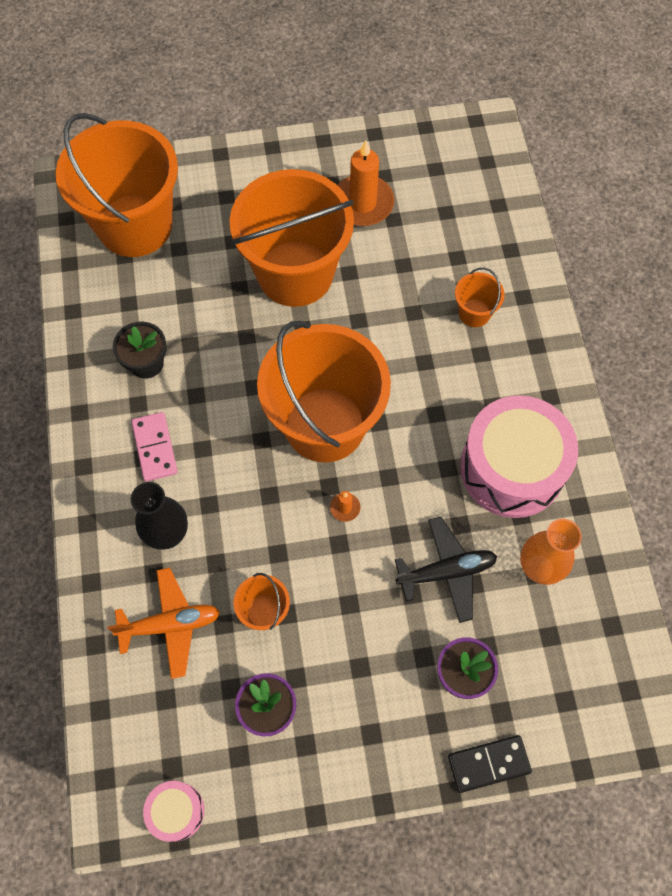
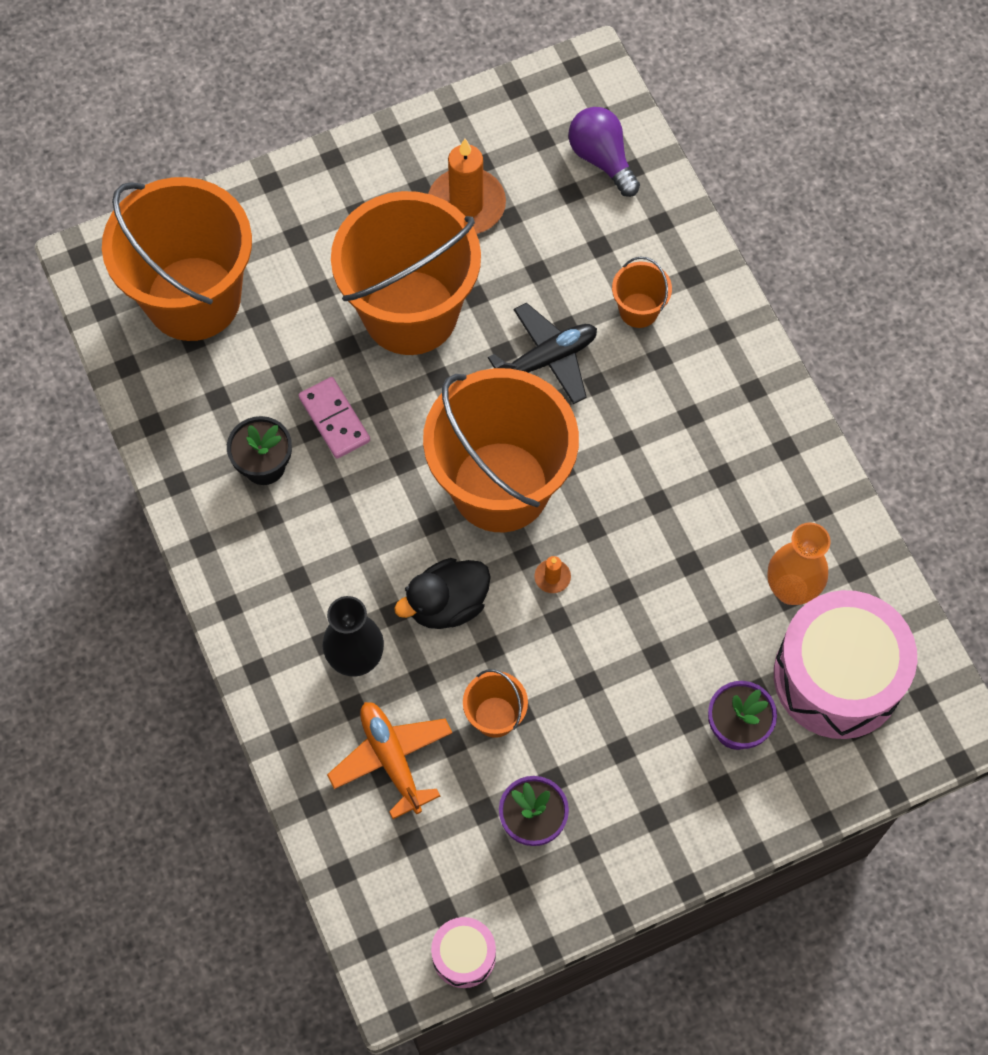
camera: 15 degrees left, 0 degrees up
(155, 448) = (308, 563): pink domino -> pink domino (334, 419)
(170, 625) = (391, 759): orange plane -> orange plane turned 90 degrees counterclockwise
(254, 508) = (447, 604): none -> black duck
(446, 572) = (688, 620): black plane -> black plane (547, 359)
(477, 192) = (602, 159): none -> purple light bulb
(488, 763) = (791, 814): black domino -> none
(512, 468) = (731, 484): pink drum -> pink drum (837, 676)

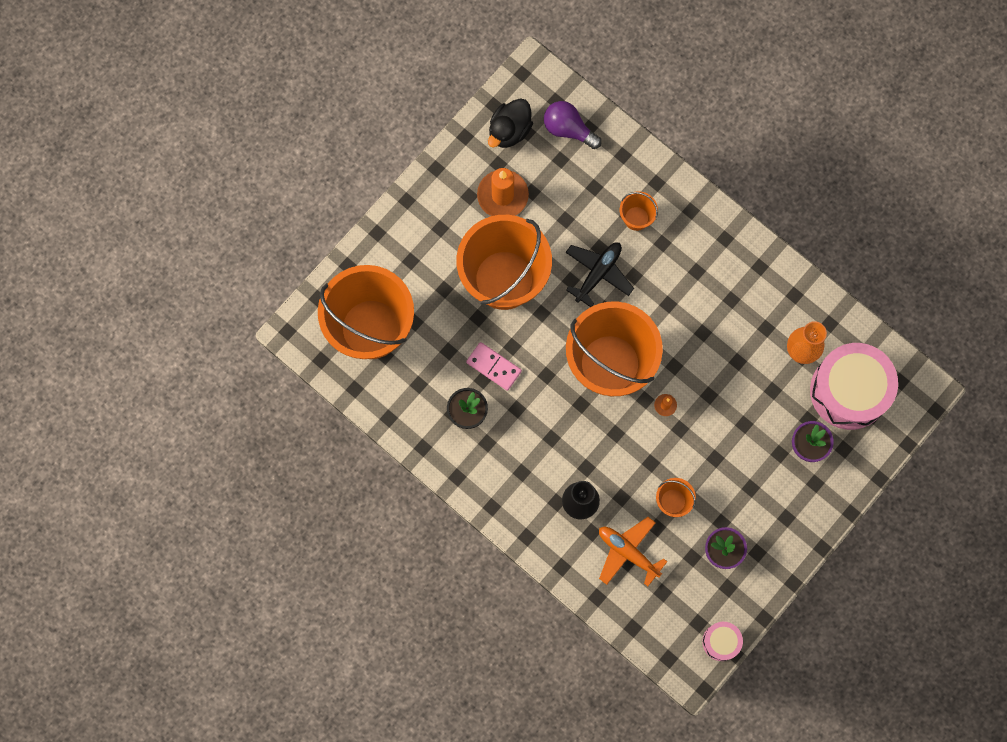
camera: 25 degrees left, 10 degrees up
(447, 604) = (614, 449): black duck -> black duck (509, 130)

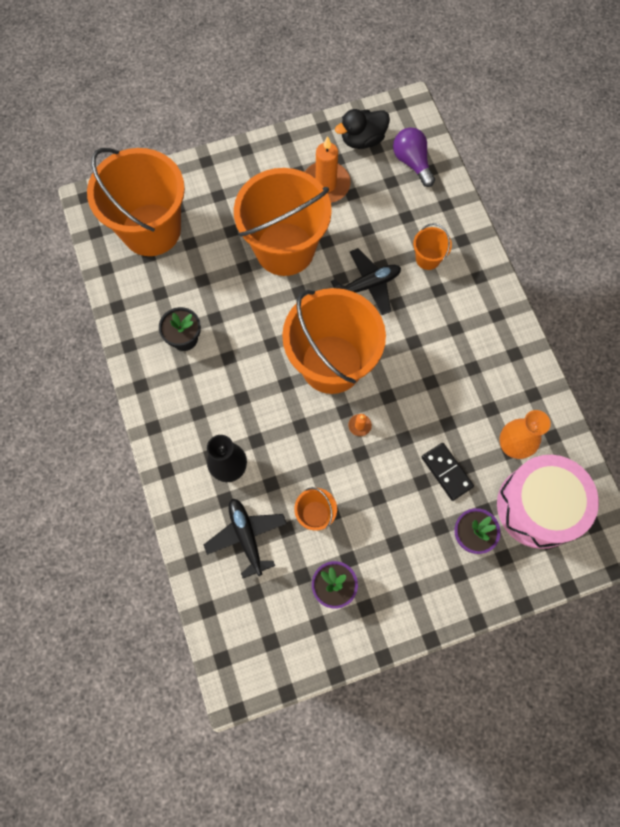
camera: 30 degrees right, 5 degrees down
(494, 366) = (231, 312): pink domino -> none
(628, 552) = (246, 536): orange plane -> black plane
(721, 642) = (281, 673): pink drum -> none
(759, 404) = (446, 472): none -> black domino

